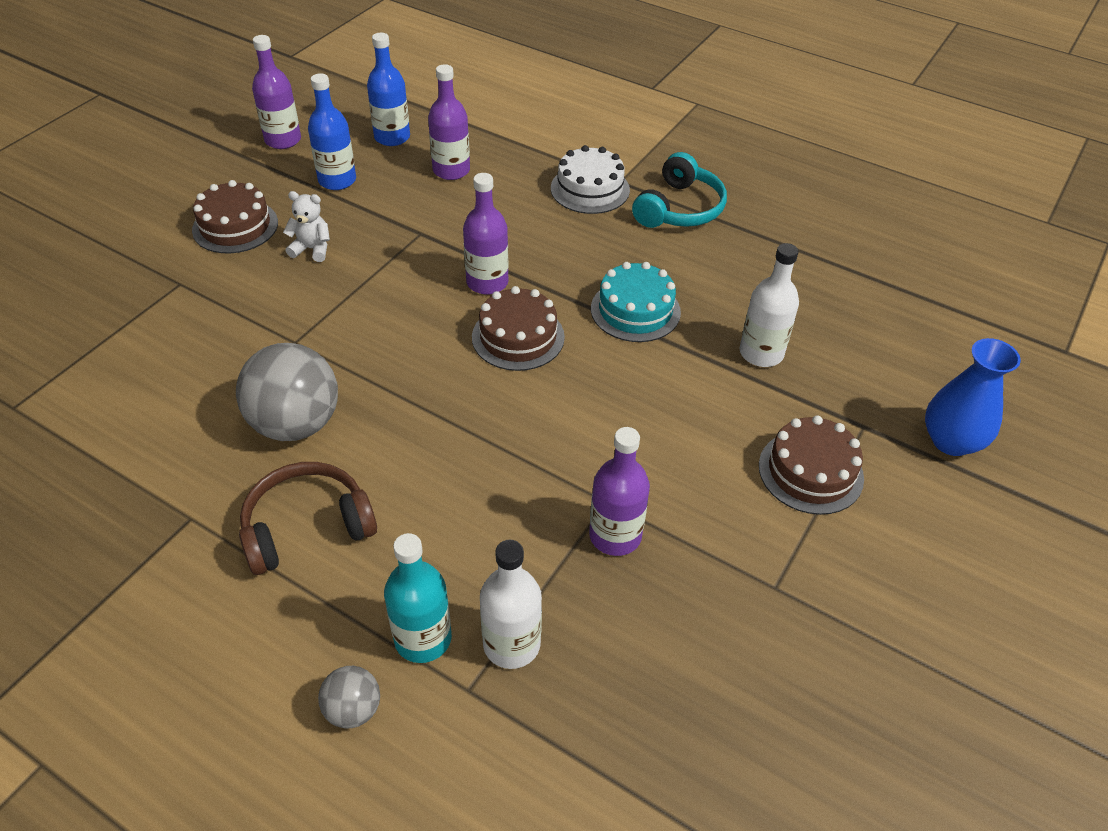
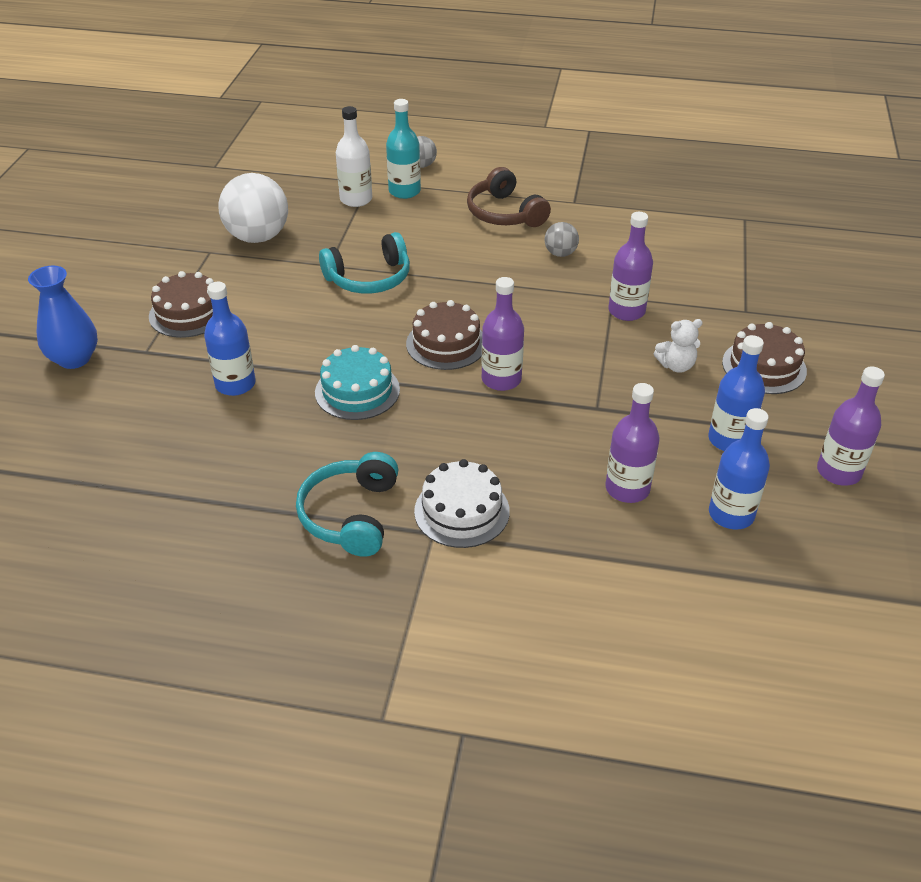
camera: 160 degrees right, 5 degrees down
(296, 424) = (560, 253): grey ball -> grey ball, size x0.50
(307, 527) = (504, 213): brown headphones -> brown headphones turned 105 degrees clockwise
(562, 459) = (369, 278): none -> turquoise headphones
(615, 535) = (316, 251): purple bottle -> purple bottle (626, 311)
(696, 598) = (258, 237): none -> white ball
(761, 353) = (235, 384): white bottle -> blue bottle

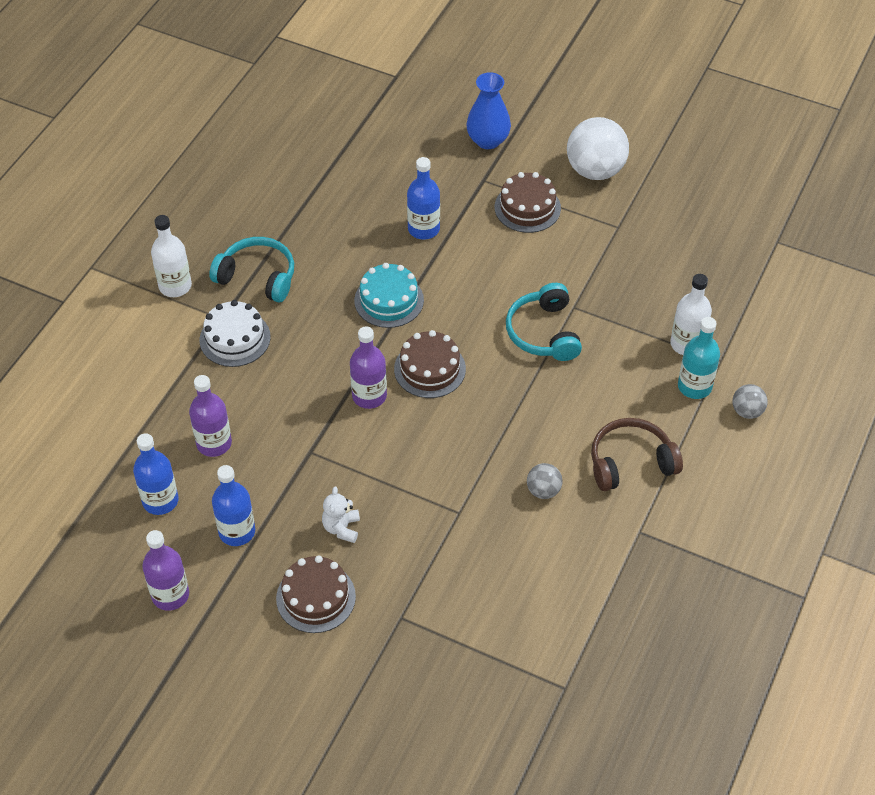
camera: 105 degrees right, 10 degrees up
(258, 237) = (634, 262): white ball -> white ball (595, 170)
(391, 599) = (175, 286): none -> white bottle
(626, 311) = (432, 516): purple bottle -> none

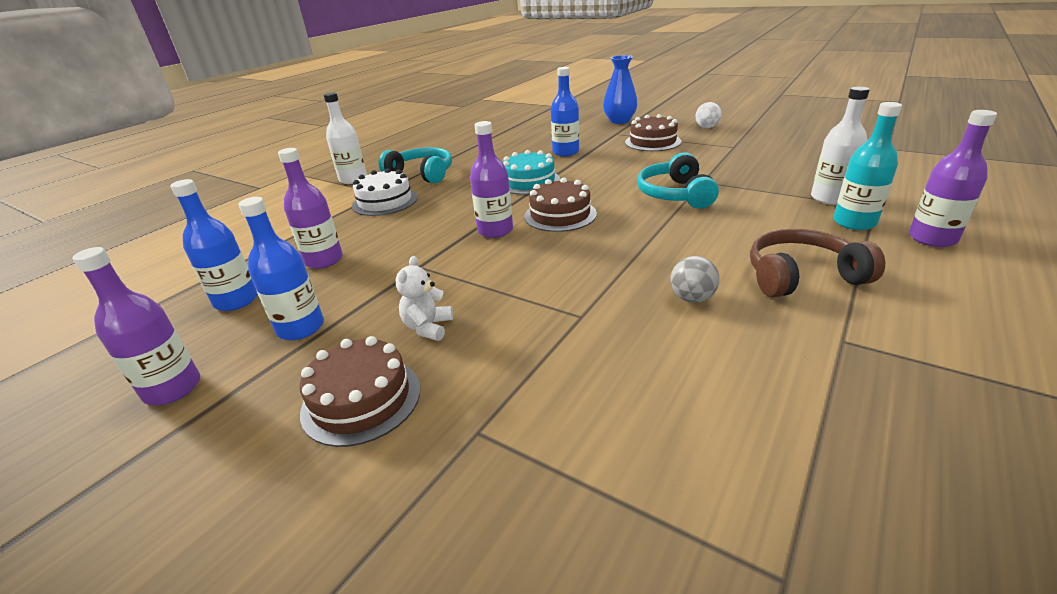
camera: 10 degrees right, 20 degrees down
(595, 170) = (706, 127): white ball -> white ball, size x0.50
(747, 411) = (932, 238): grey ball -> purple bottle

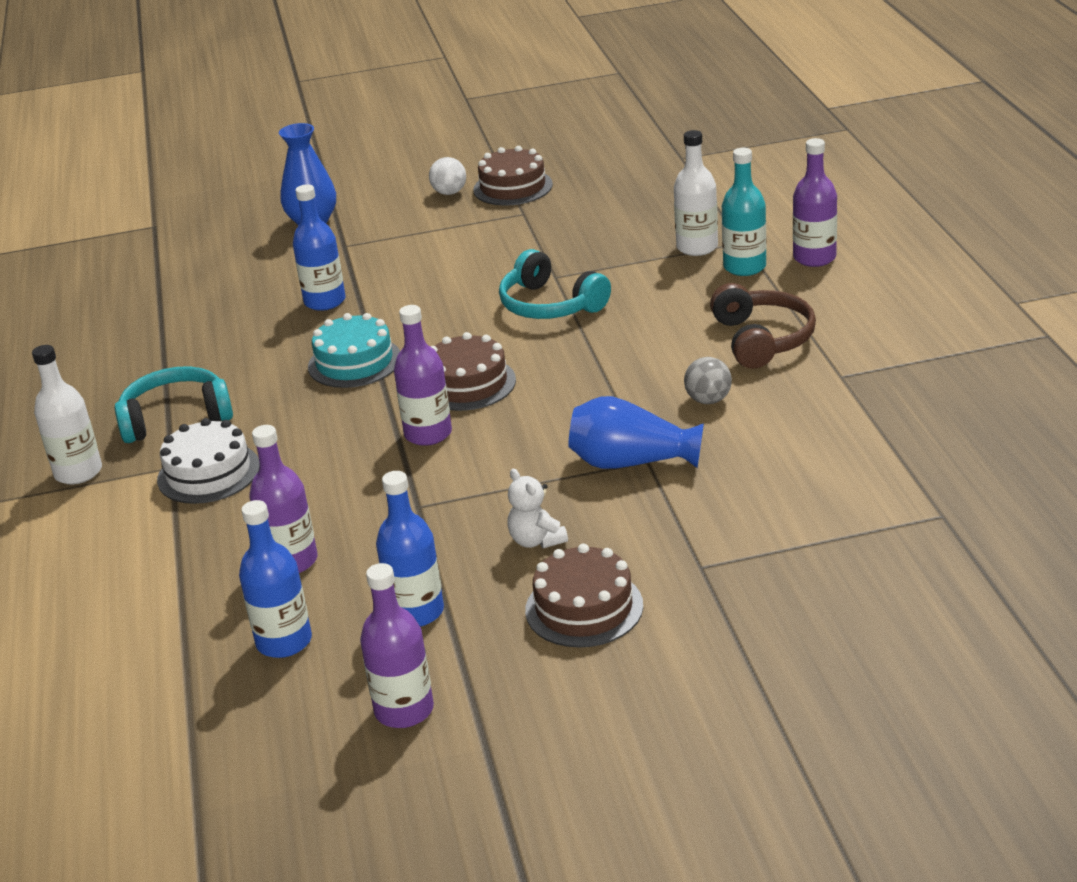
camera: 45 degrees left, 0 degrees up
(568, 311) = (631, 462): none -> blue vase
(652, 142) = (415, 241): brown cake -> brown cake (513, 187)
(801, 276) = (762, 339): brown headphones -> brown headphones turned 135 degrees clockwise

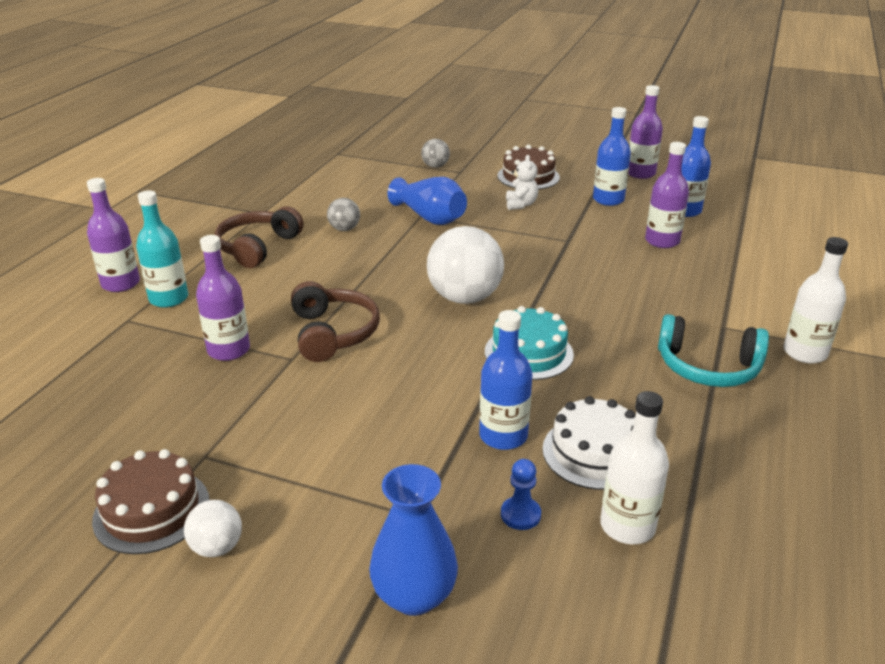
camera: 150 degrees left, 0 degrees up
(208, 473) = (695, 311): white cake -> white cake (594, 452)
(277, 271) = (520, 514): none -> blue pawn
(428, 434) = (524, 276): purple bottle -> purple bottle (228, 350)
(467, 384) = (464, 298): brown cake -> white ball
(550, 305) = (333, 333): turquoise headphones -> brown headphones
(697, 247) = (160, 332): white bottle -> white bottle (627, 526)
(753, 561) = (435, 166): none -> grey ball

